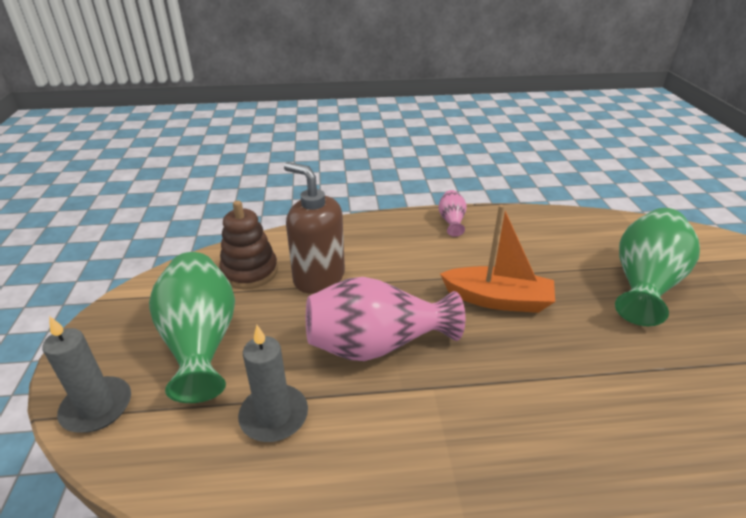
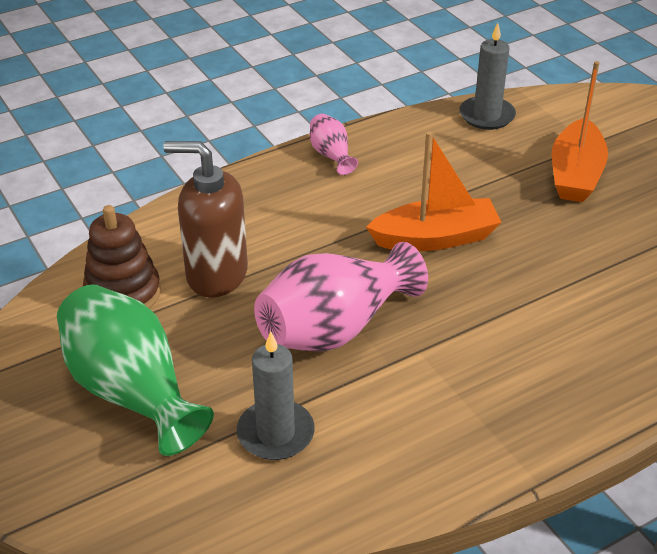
camera: 25 degrees left, 5 degrees up
(97, 407) = (70, 496): grey candle -> grey candle (486, 116)
(644, 284) = (575, 174): green vase -> orange boat

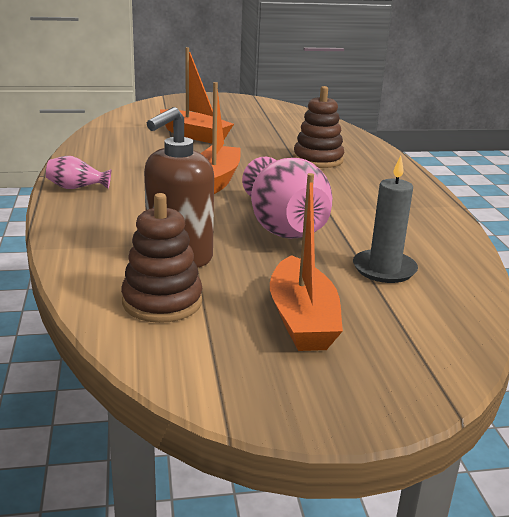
camera: 70 degrees left, 15 degrees down
(132, 391) = (302, 319): green vase -> orange boat
(486, 116) = (101, 139): grey candle -> none
(592, 304) = (318, 160): none -> brown stacking toy

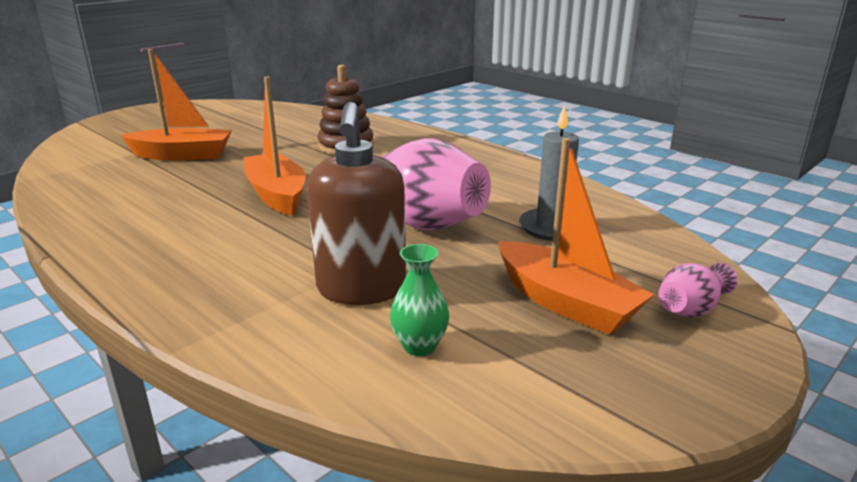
camera: 35 degrees left, 0 degrees up
(76, 188) = (120, 255): pink vase -> pink vase (691, 309)
(162, 302) = (419, 346): brown stacking toy -> green vase

